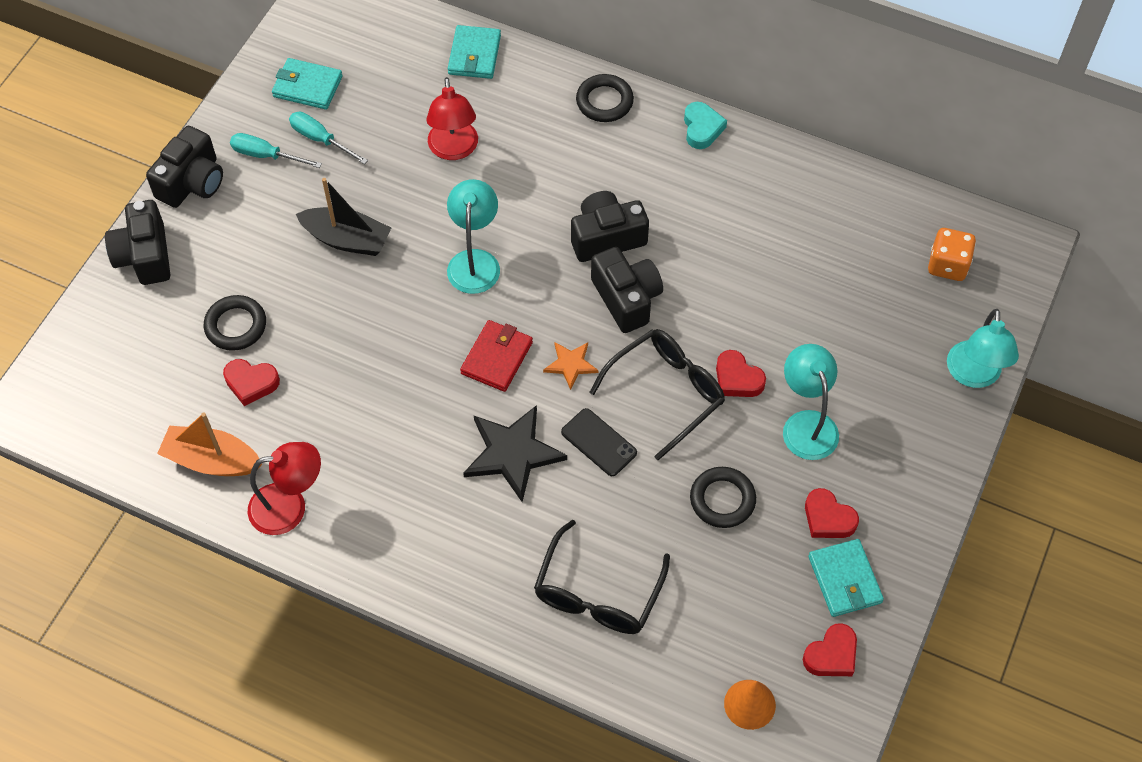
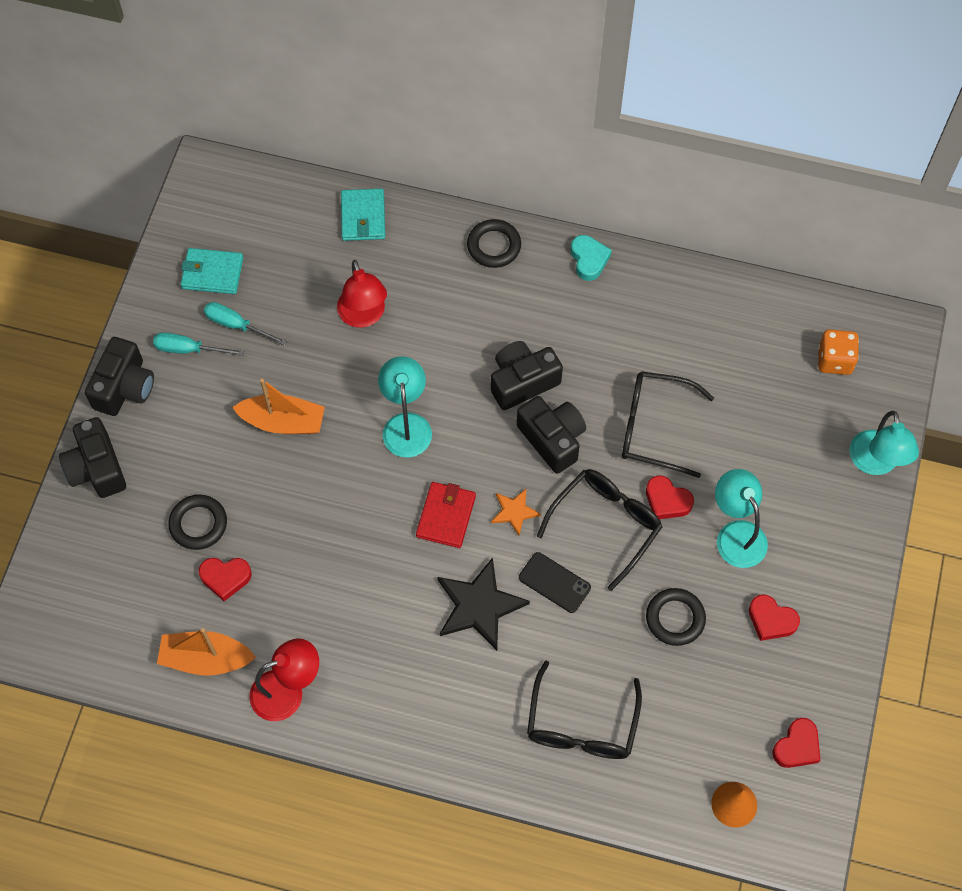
camera: 10 degrees left, 5 degrees up
(347, 239) = (283, 422): black boat -> orange boat
(737, 303) = (653, 428): none -> black glasses
(844, 580) = (796, 675): turquoise wallet -> none

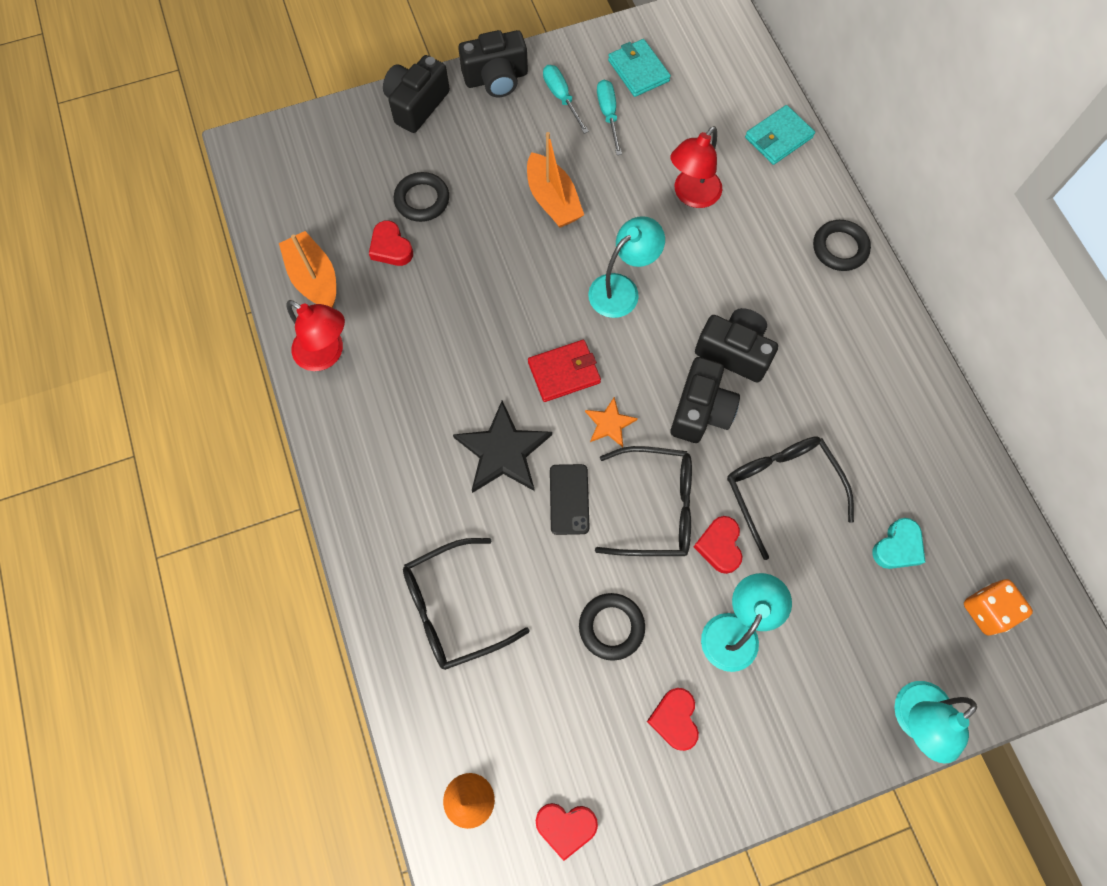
camera: 55 degrees right, 5 degrees up
(589, 259) = (895, 329): turquoise heart -> turquoise heart (897, 547)

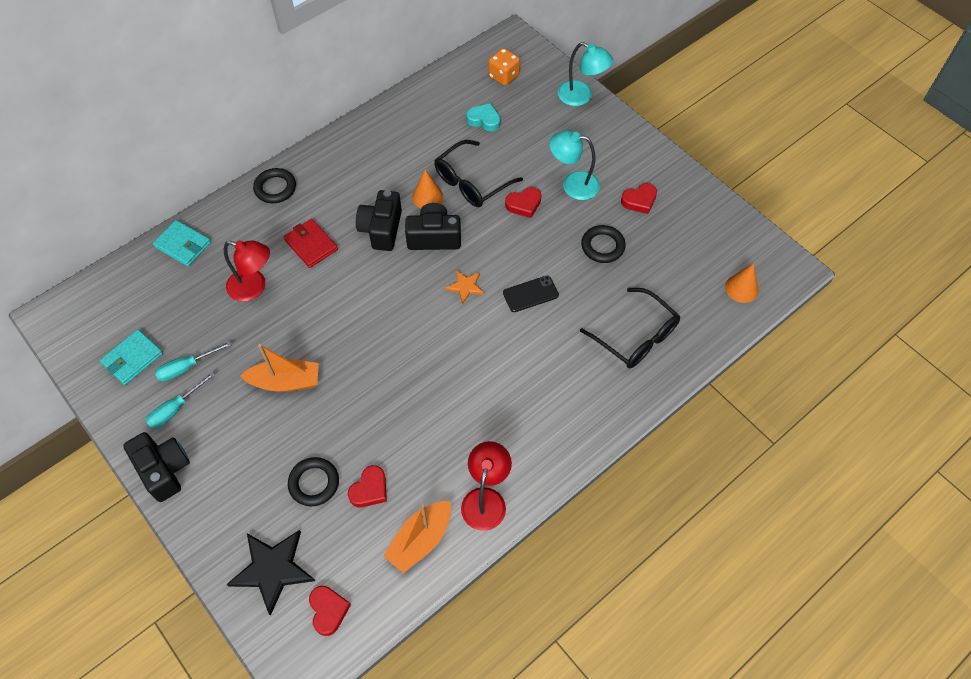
camera: 110 degrees left, 10 degrees down
(417, 105) = (210, 528): black camera -> none
(503, 451) = (514, 345): black star -> black star (273, 569)
(553, 200) = (285, 382): orange boat -> orange boat turned 45 degrees clockwise
(564, 372) = (437, 326): red wallet -> red wallet (311, 245)
(566, 826) = (726, 236): red heart -> red heart (328, 610)
(621, 289) = (353, 310): turquoise lamp -> none
(656, 507) = (514, 244): black glasses -> none
(772, 423) = (427, 197): none -> orange cone

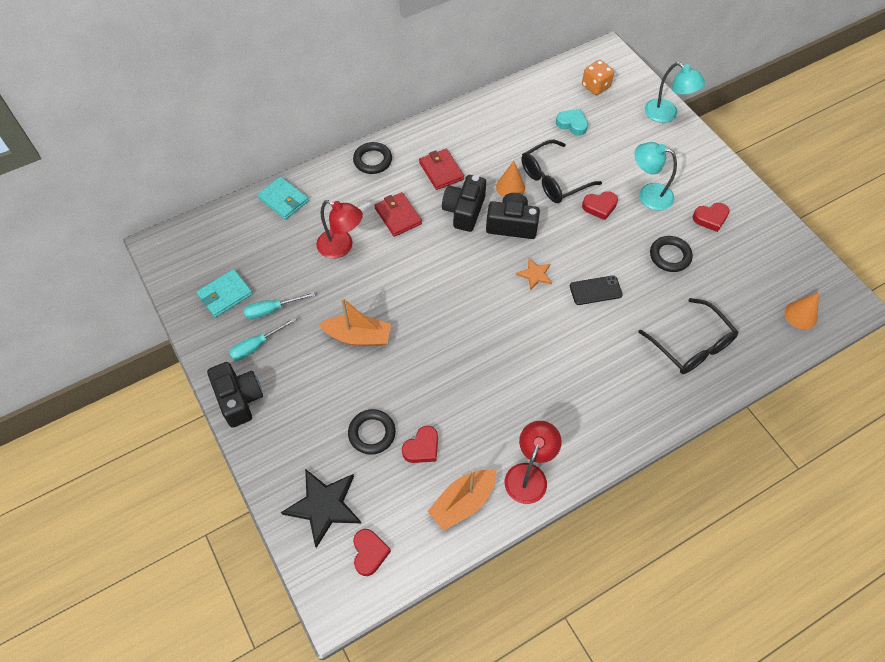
camera: 10 degrees right, 0 degrees up
(351, 189) = (441, 171): none -> red wallet

